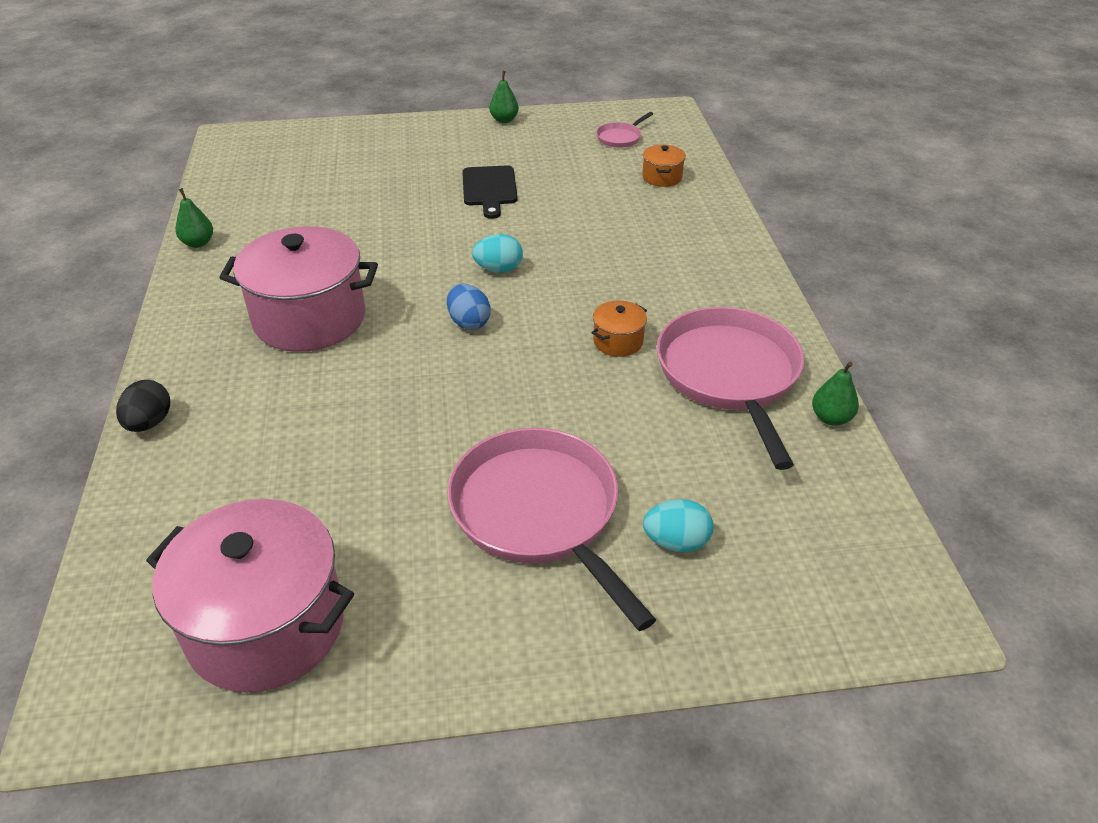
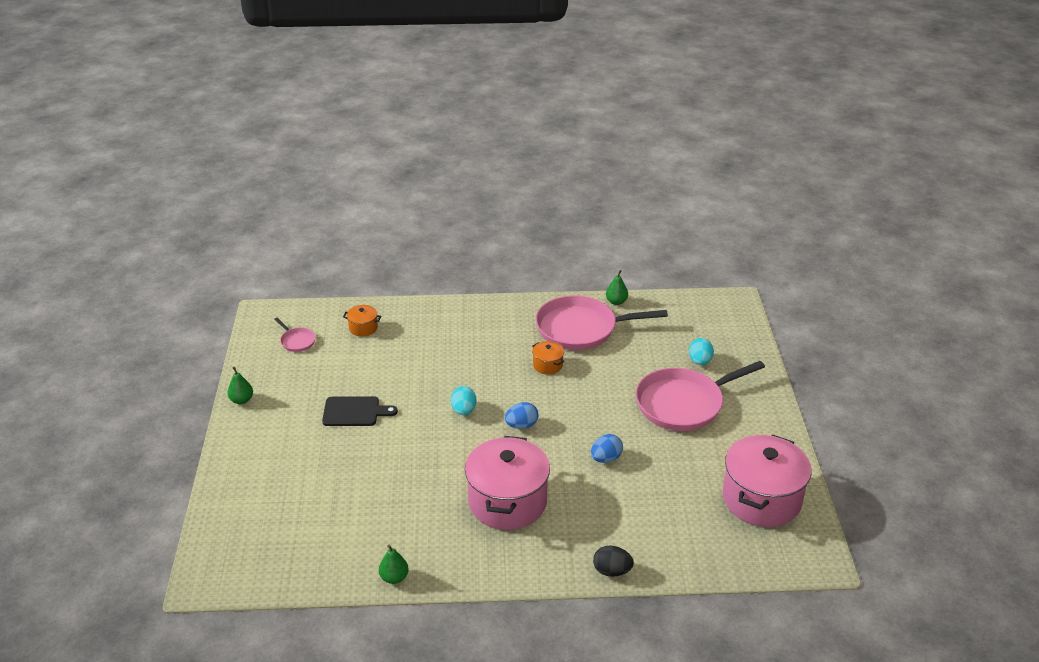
camera: 85 degrees left, 5 degrees down
(392, 412) = (606, 458): none -> blue egg

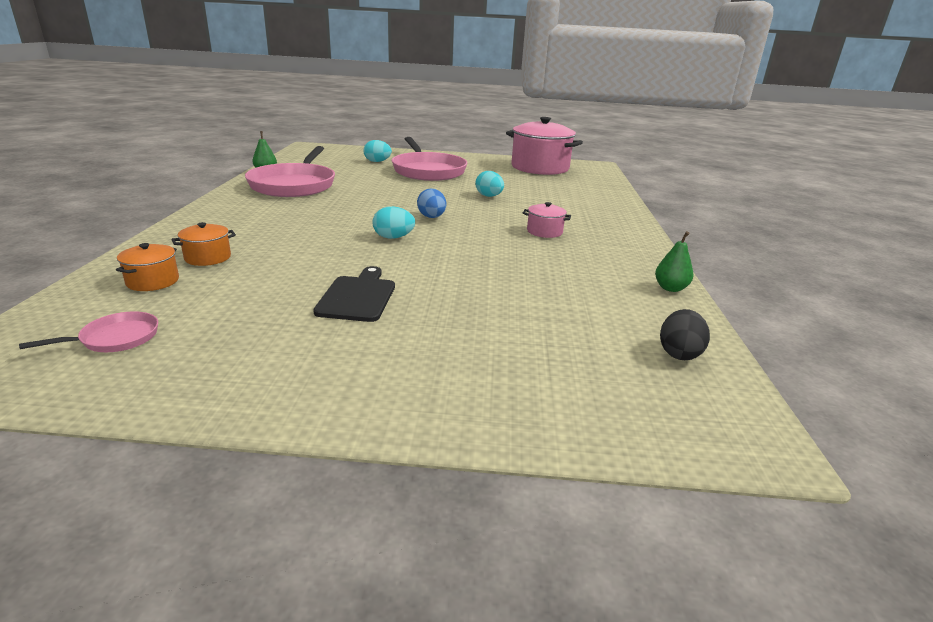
camera: 85 degrees left, 10 degrees down
(242, 400) = (250, 403): green pear -> none
(507, 502) = (544, 232): pink pot -> pink pot, size x0.44
(547, 365) = (341, 200): orange pot -> orange pot (208, 258)
(606, 458) = (489, 196): blue egg -> turquoise egg
(612, 571) = (624, 208): black egg -> black egg (679, 353)

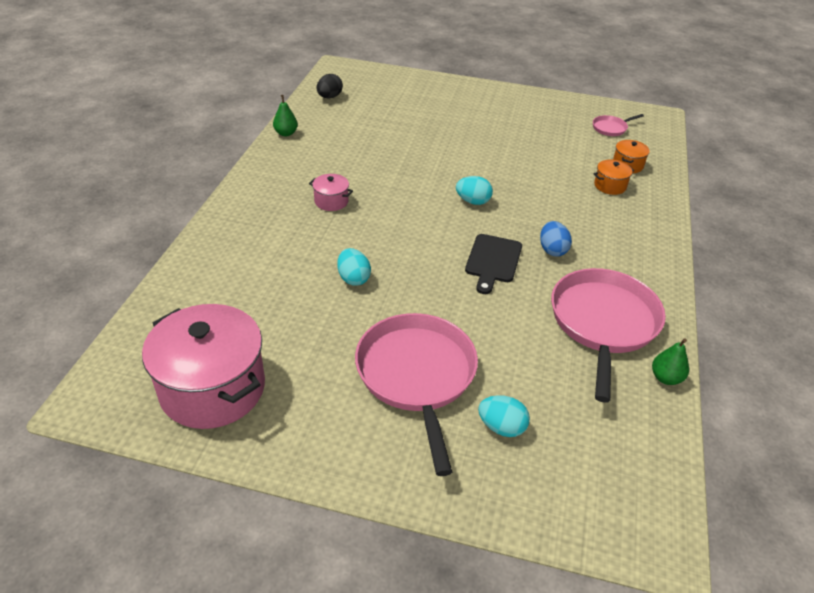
camera: 170 degrees left, 15 degrees up
(357, 297) = (495, 143): black cutting board -> black cutting board (493, 261)
(431, 217) = (434, 233): blue egg -> blue egg (552, 250)

